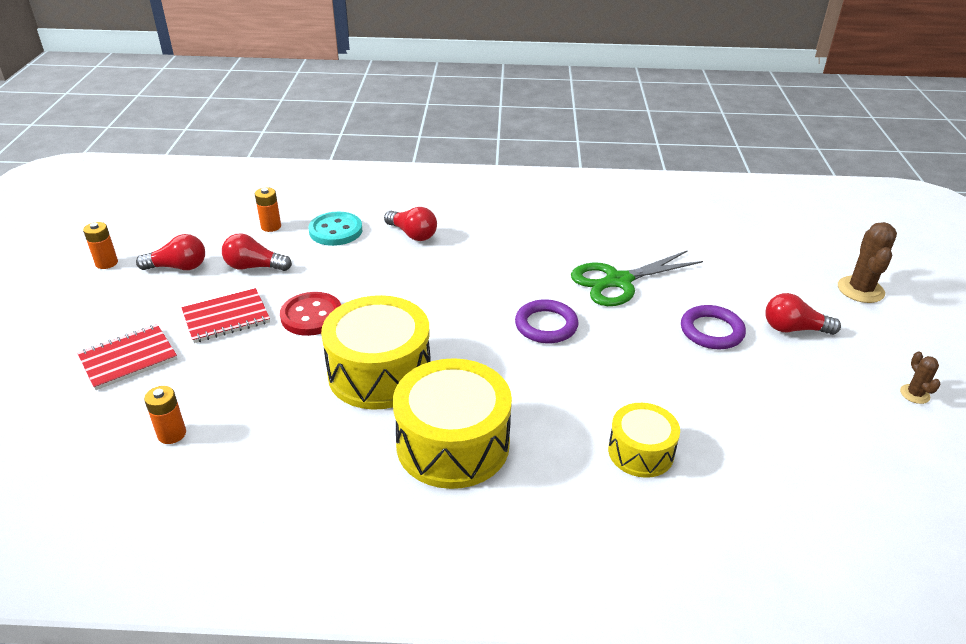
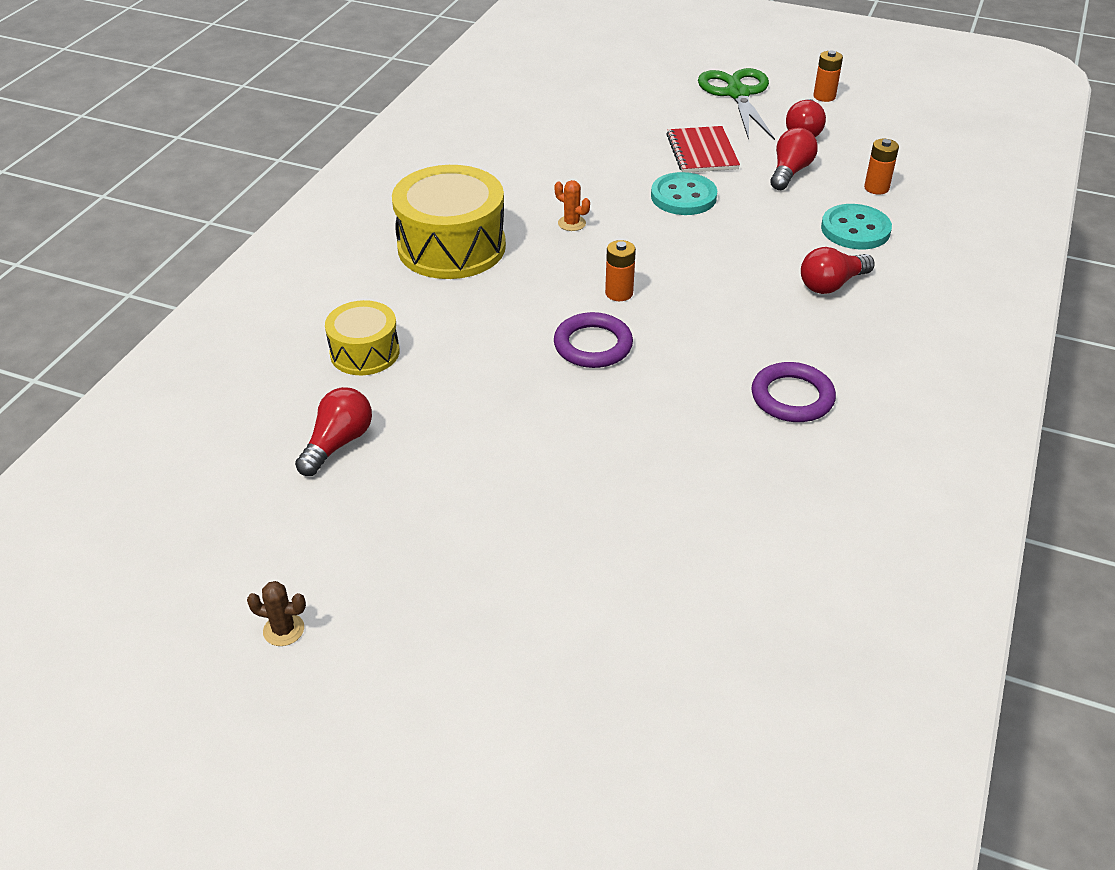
camera: 110 degrees right, 5 degrees up
(128, 359) = (660, 106): red notebook -> none
(172, 434) = (551, 122): orange battery -> orange battery (619, 293)
(311, 316) = (683, 197): red button -> turquoise button
(379, 373) = (571, 223): yellow drum -> orange cactus
(618, 281) = (657, 434): green scissors -> green scissors (737, 94)
(711, 331) = (511, 483): purple ring -> purple ring (792, 397)
(794, 329) = (471, 571): red light bulb -> red light bulb (338, 443)
(860, 290) = (518, 716): brown cactus -> none

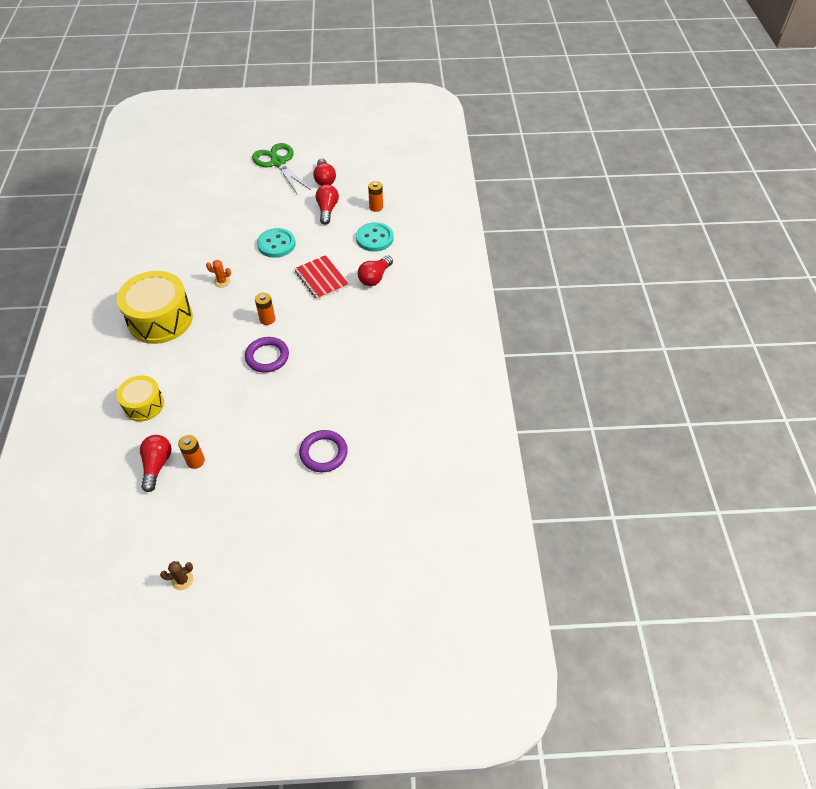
camera: 25 degrees left, 10 degrees up
(702, 152) = (274, 210): red notebook -> red notebook (321, 278)
(792, 397) = (380, 353): purple ring -> purple ring (323, 453)
(824, 96) = (327, 151): orange battery -> orange battery (195, 461)

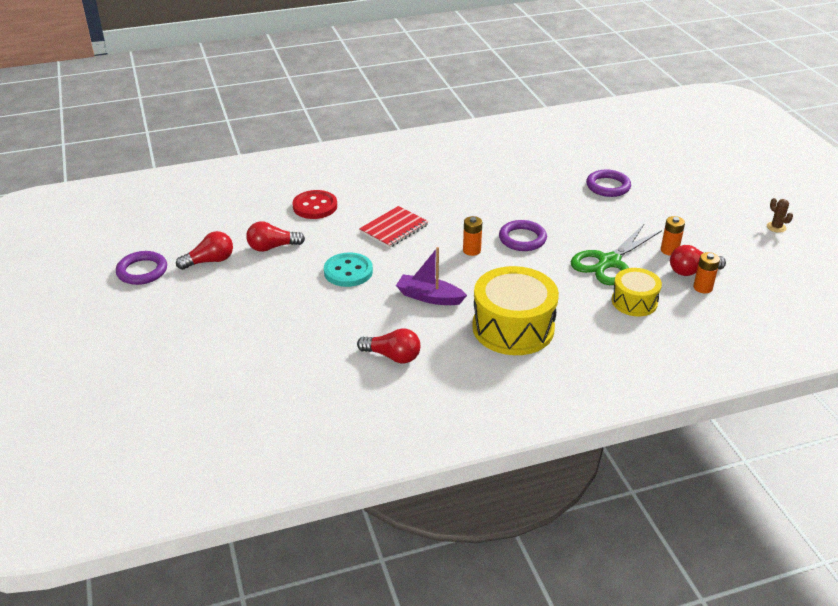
camera: 105 degrees left, 15 degrees down
(222, 281) = (429, 297): orange cactus -> purple boat
(278, 163) = (176, 308): green scissors -> green scissors (609, 262)
(328, 150) = (142, 271): none -> purple ring
(374, 238) = (315, 206): turquoise button -> red button
(375, 277) = (378, 196): red light bulb -> red light bulb (392, 356)
(376, 207) = (259, 214): orange battery -> orange battery (702, 287)

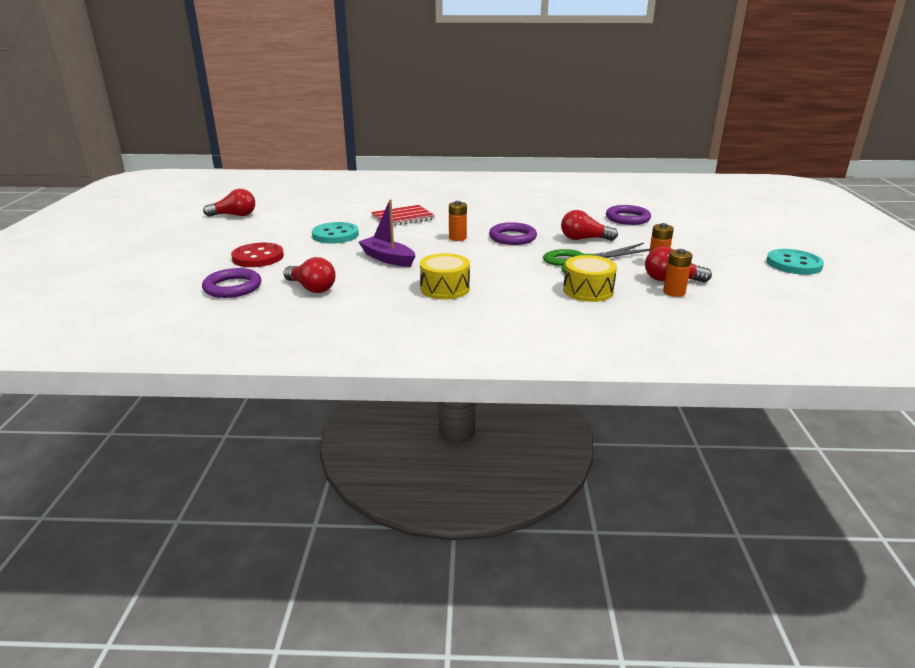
camera: 20 degrees right, 10 degrees down
(142, 271) = (178, 214): purple ring -> purple ring (232, 287)
(272, 247) = (291, 215): red light bulb -> red light bulb (584, 239)
(315, 206) = (352, 199): red button -> red button (258, 257)
(513, 328) = (445, 288): yellow drum -> yellow drum, size x0.57
(776, 227) = (793, 264): brown cactus -> turquoise button

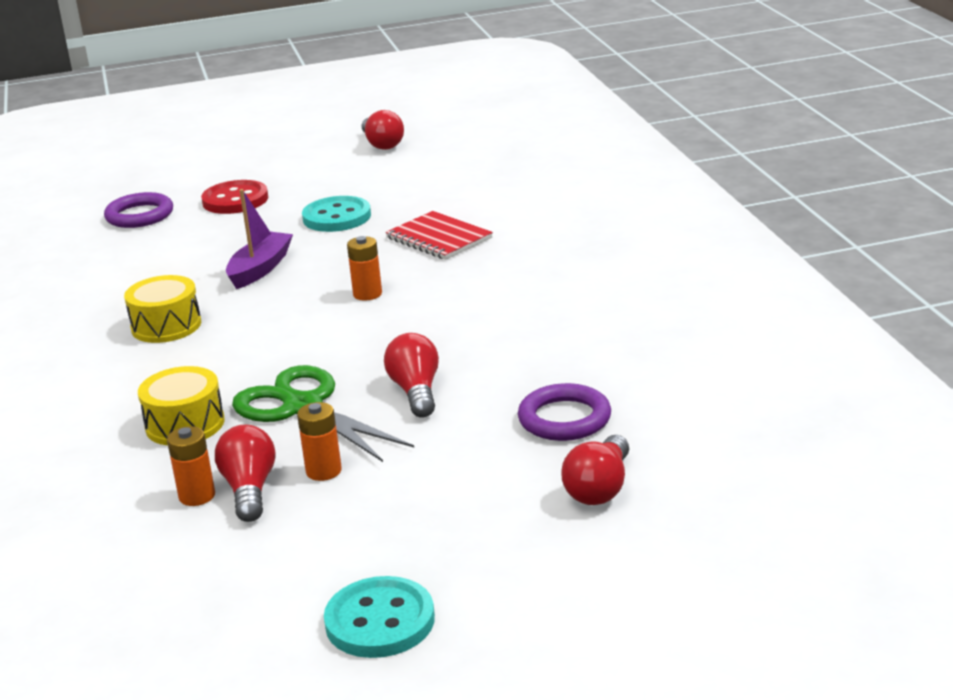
camera: 75 degrees right, 0 degrees up
(311, 288) = (147, 253): red light bulb -> red light bulb (600, 488)
(512, 237) = (392, 333): purple ring -> none

